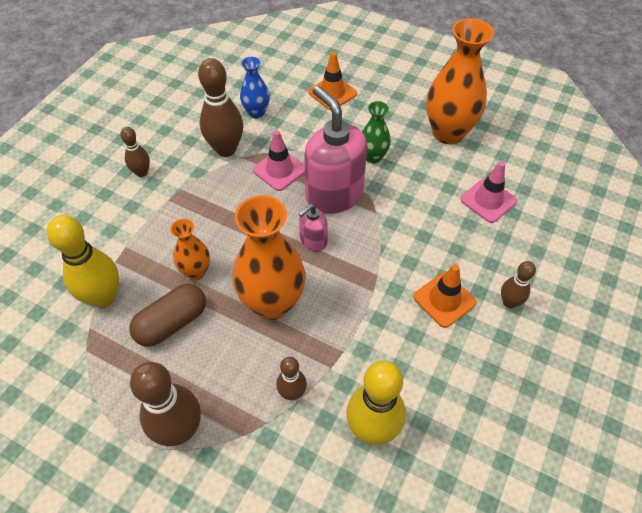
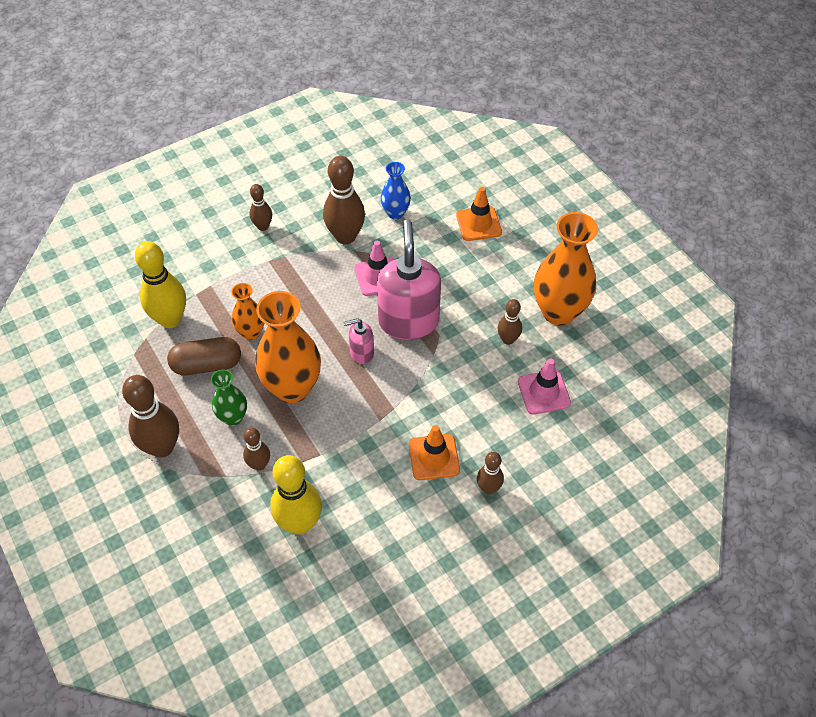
camera: 30 degrees right, 0 degrees up
(373, 157) = (469, 303): green vase -> green vase (233, 417)
(427, 172) = (508, 339): none -> brown bowling pin

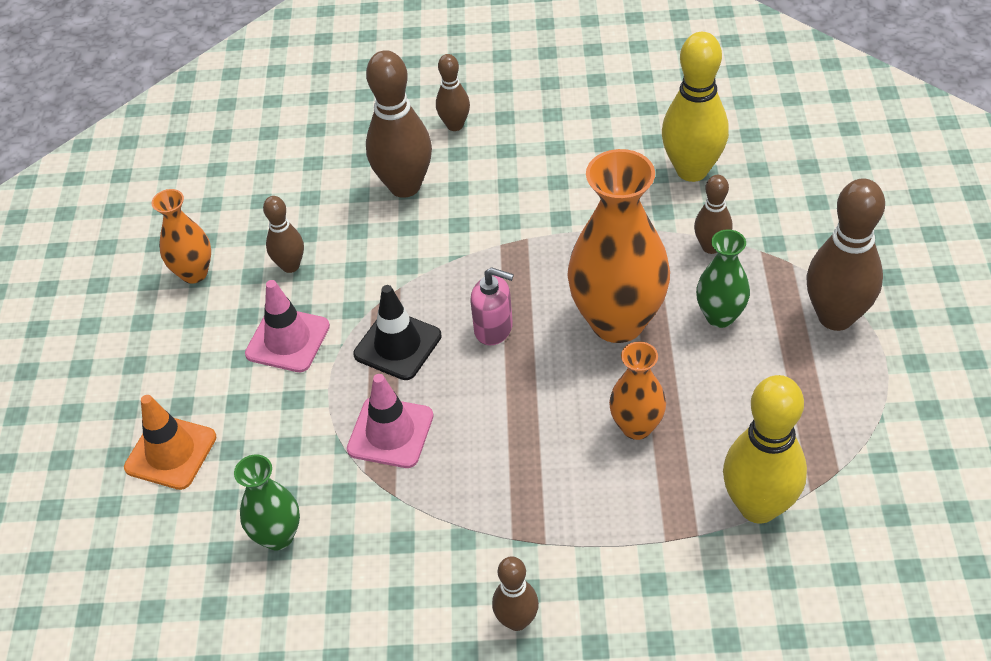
camera: 145 degrees left, 5 degrees down
(207, 365) = (727, 405): brown capsule -> none
(345, 236) = (390, 529): brown bowling pin -> brown bowling pin (405, 186)
(395, 213) = (278, 536): blue vase -> green vase
(408, 321) = (397, 345): pink soap dispenser -> black traffic cone
(434, 457) = (491, 175): orange traffic cone -> none
(544, 392) = (306, 190): pink traffic cone -> pink traffic cone (288, 340)
(558, 312) = (194, 273): orange vase -> orange vase, size x0.53

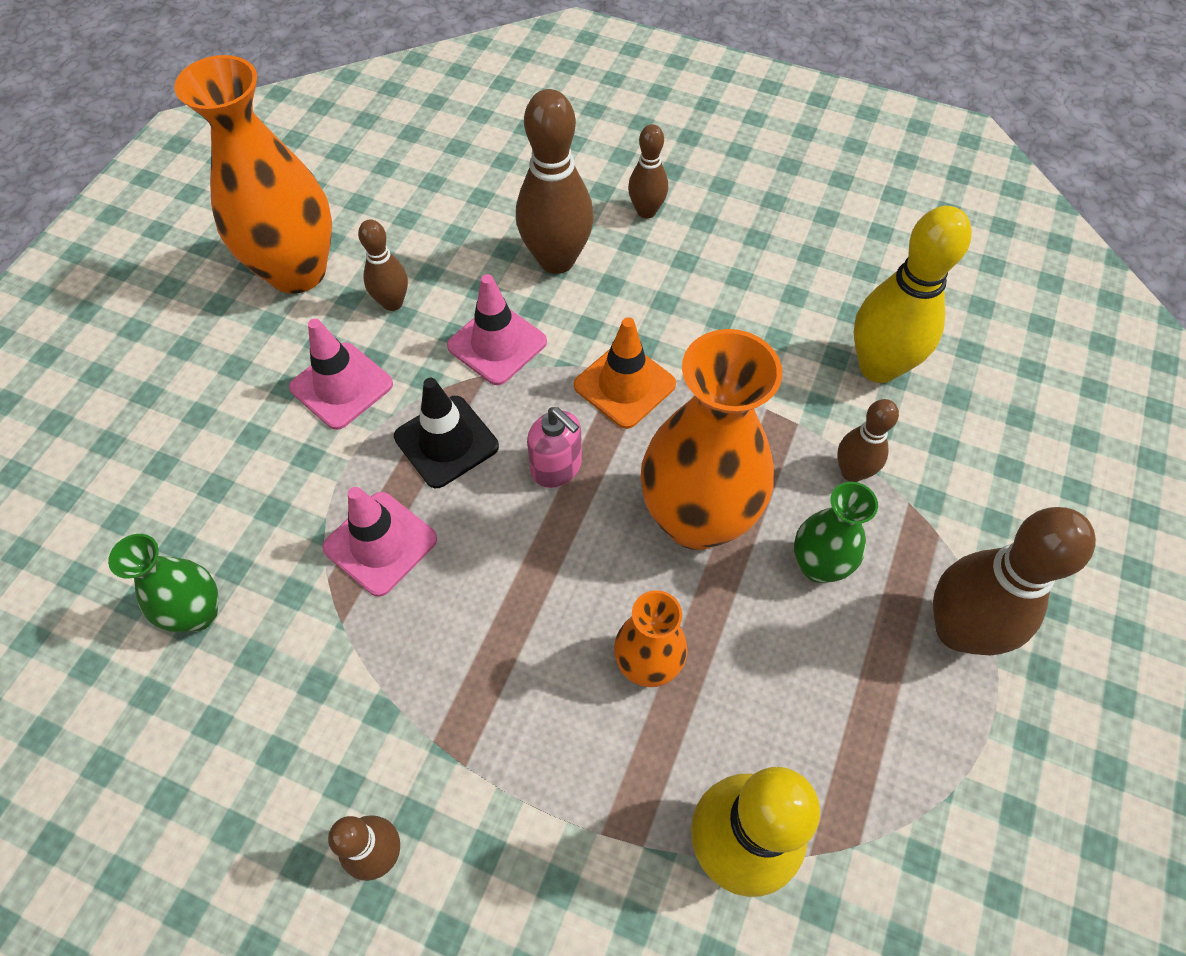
camera: 20 degrees right, 10 degrees up
(171, 452) = (156, 463): orange traffic cone -> orange traffic cone (624, 385)
(194, 273) = (297, 271): orange vase -> orange vase, size x1.89
(394, 263) = (497, 344): none -> pink traffic cone

